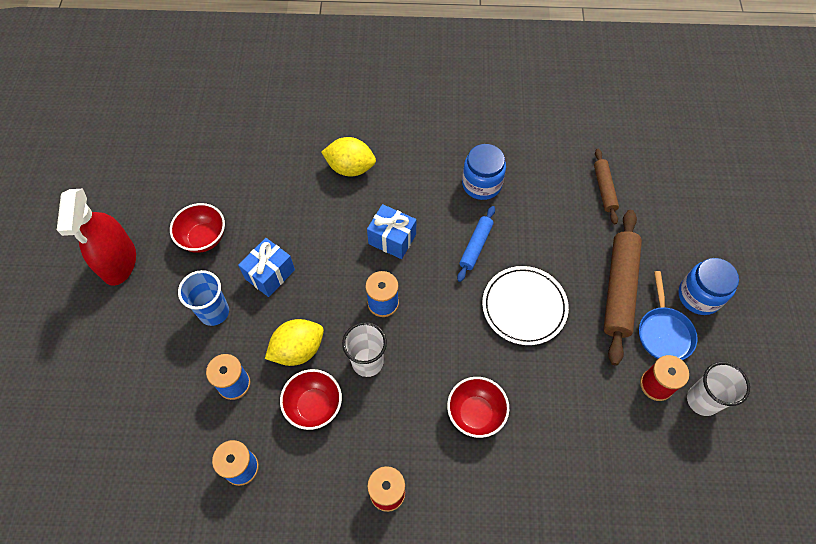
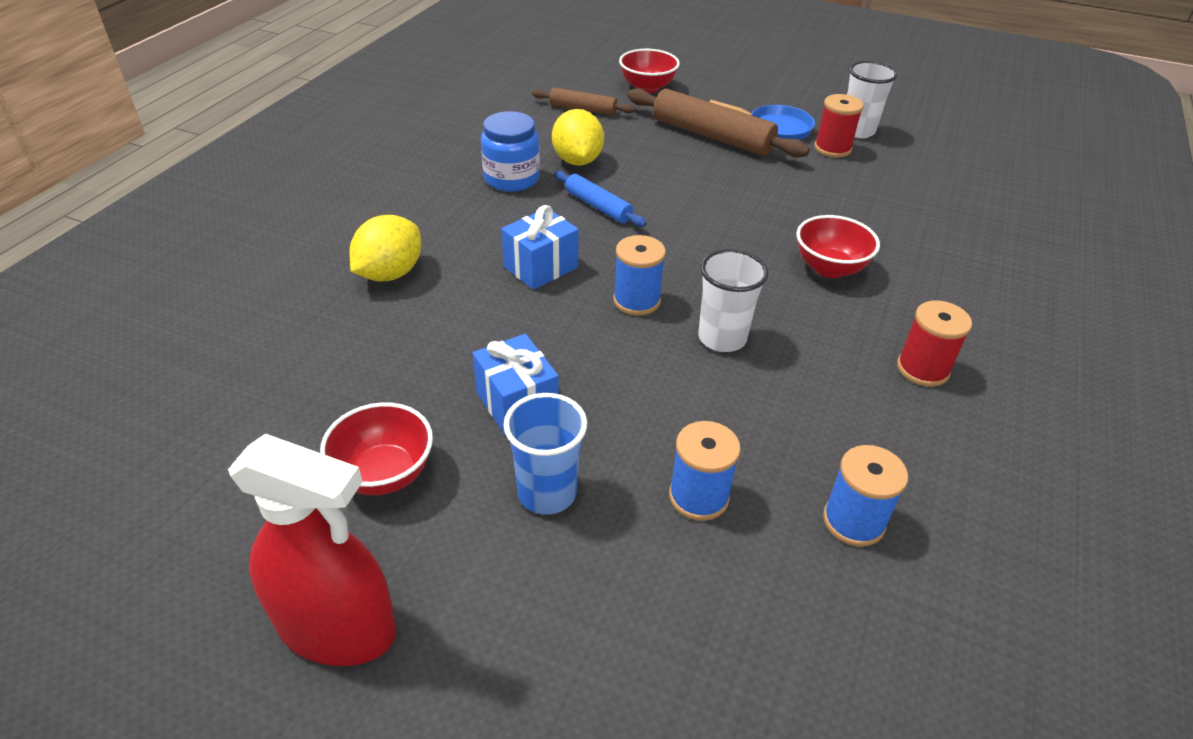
camera: 70 degrees left, 20 degrees down
(298, 350) = (670, 404): yellow lemon -> yellow lemon (577, 161)
(314, 406) = (772, 409): red bowl -> red bowl (647, 88)
(524, 307) = (702, 197): white plate -> none
(699, 296) = (743, 100): blue jar -> none

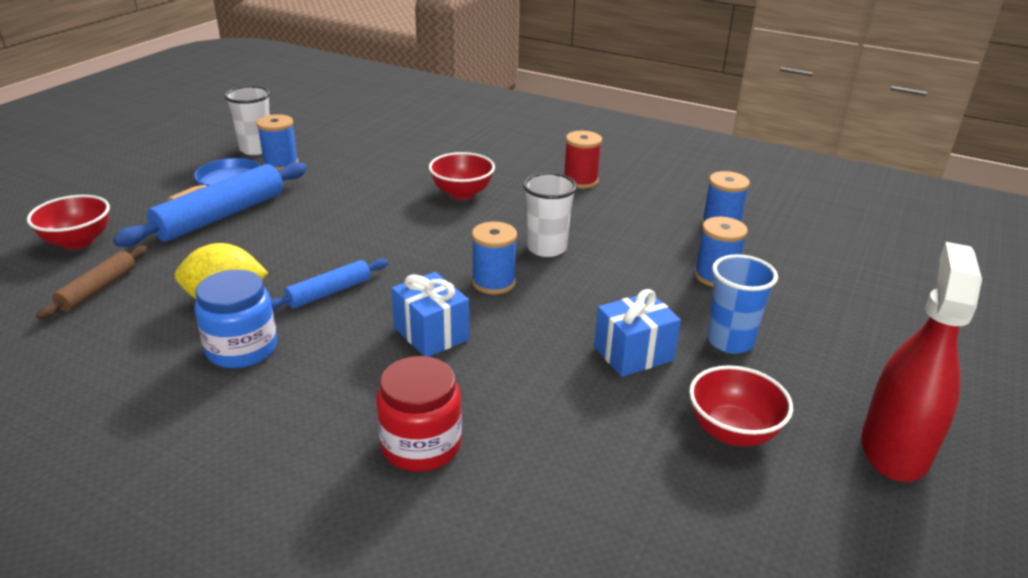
camera: 85 degrees left, 10 degrees down
(390, 273) = (421, 445): yellow lemon -> red jar
(712, 136) = (221, 216): brown rolling pin -> blue rolling pin
(832, 148) = (281, 164): red spool -> blue spool

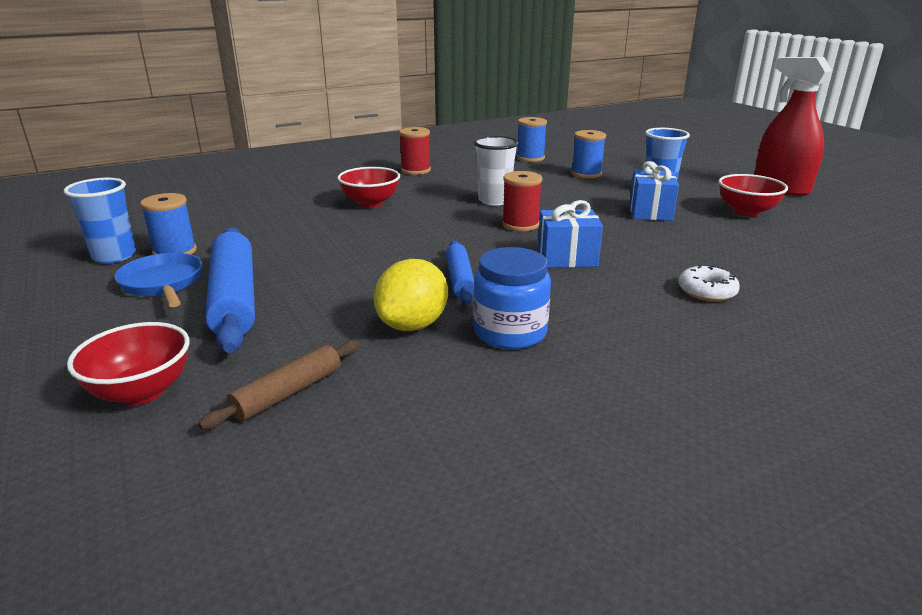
camera: 55 degrees left, 5 degrees down
(98, 289) = (288, 393): brown rolling pin -> brown rolling pin turned 75 degrees clockwise
(256, 149) = (114, 256): white cup -> blue cup
(421, 445) = (707, 291): red jar -> white donut
(493, 282) = (520, 224): blue spool -> red spool

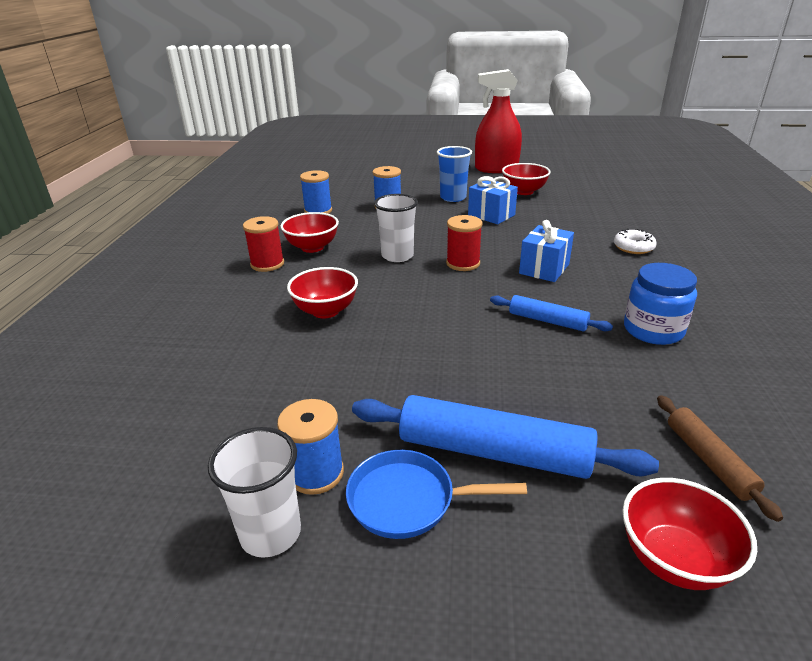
camera: 55 degrees left, 5 degrees up
(114, 256) = (270, 533): blue cup -> white cup
(413, 325) = (617, 366): yellow lemon -> none
(463, 174) = (312, 247): none -> red bowl

